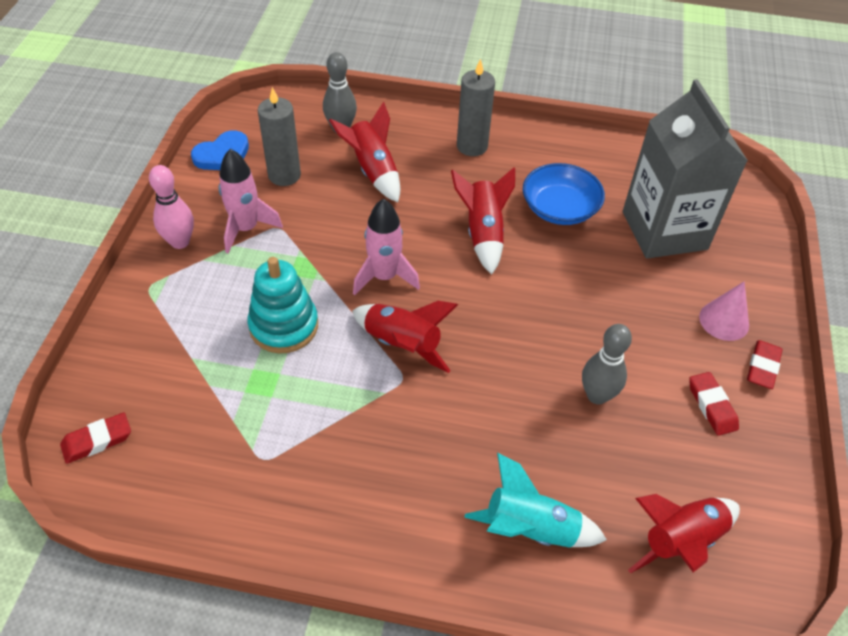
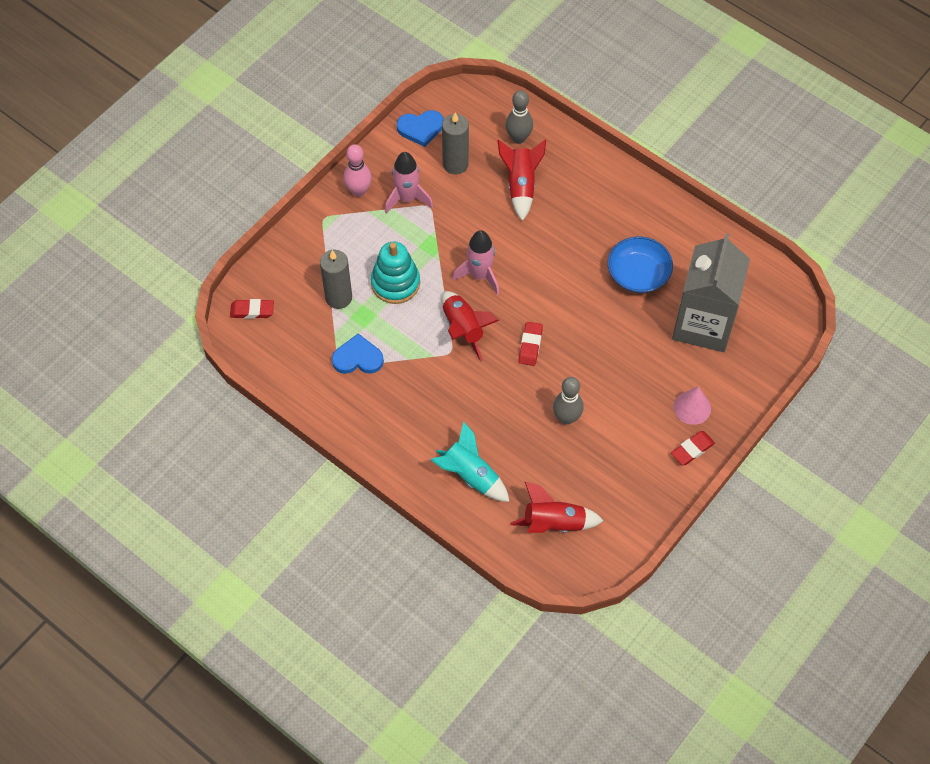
camera: 30 degrees right, 10 degrees up
(283, 439) = (358, 358): none -> blue heart
(472, 146) = (608, 194): grey candle -> grey candle (338, 297)
(483, 233) = (569, 270): red rocket -> none
(711, 406) = (636, 458): red eraser -> red eraser (530, 345)

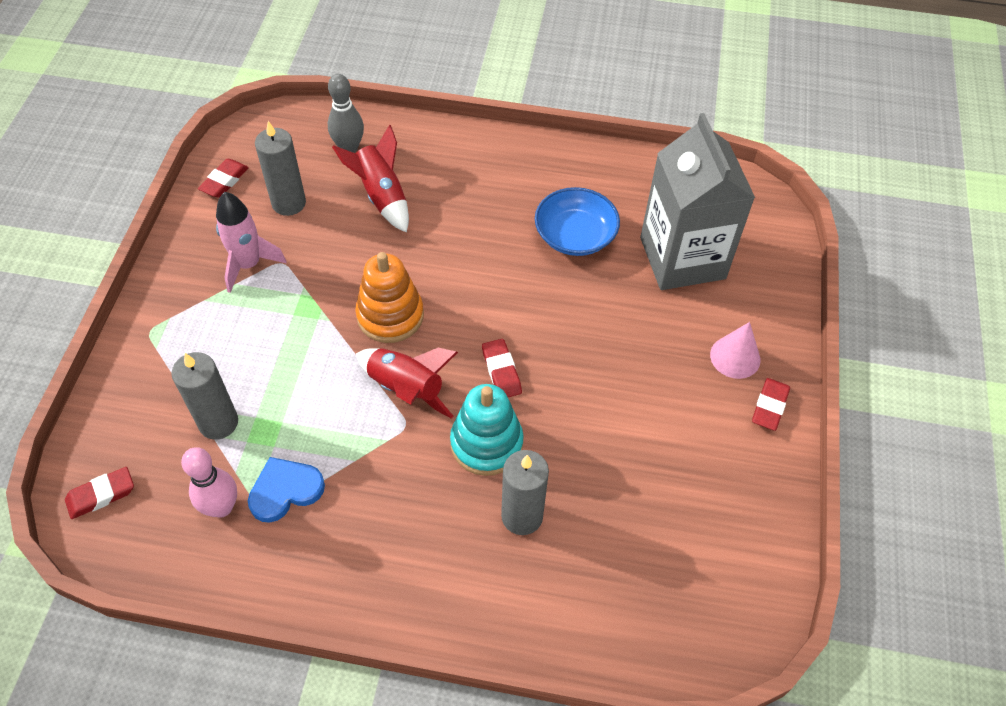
camera: 30 degrees left, 5 degrees down
(358, 191) = (180, 281): pink bowling pin -> pink bowling pin (221, 507)
(395, 283) = (287, 371): turquoise stacking toy -> turquoise stacking toy (486, 443)
(420, 128) = (224, 181): blue heart -> red eraser
(470, 475) = (525, 577): turquoise rocket -> none
(480, 275) = (390, 315): pink rocket -> orange stacking toy
(489, 440) = (522, 516): none -> grey candle
(554, 523) = (671, 587): red rocket -> none
(566, 418) = (600, 439): grey bowling pin -> none

